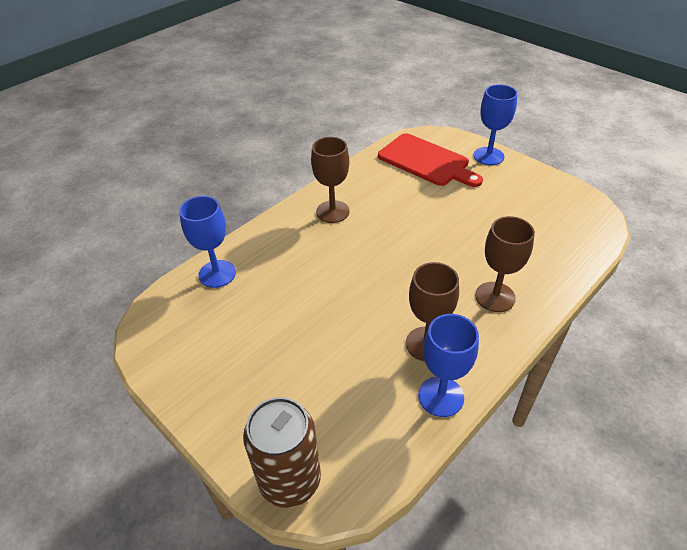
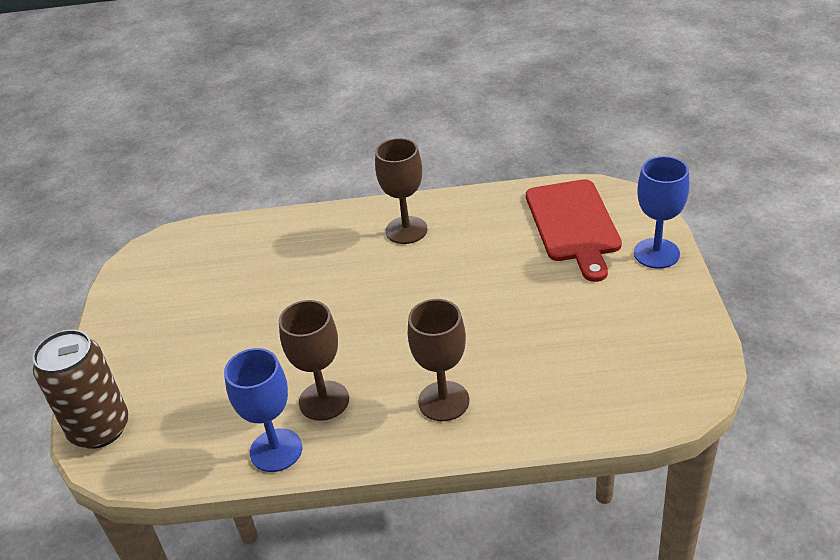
camera: 45 degrees right, 5 degrees down
(217, 274) = (243, 236): blue goblet -> none

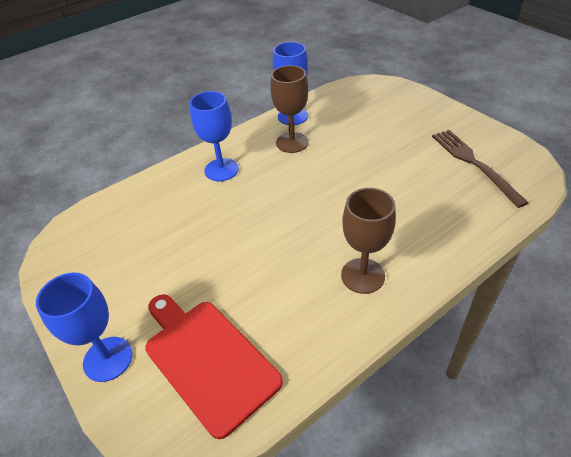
camera: 145 degrees right, 5 degrees up
(100, 429) = (392, 89): brown can -> none
(187, 278) = (474, 163): none -> brown fork
(443, 401) = (221, 170): brown goblet -> blue goblet

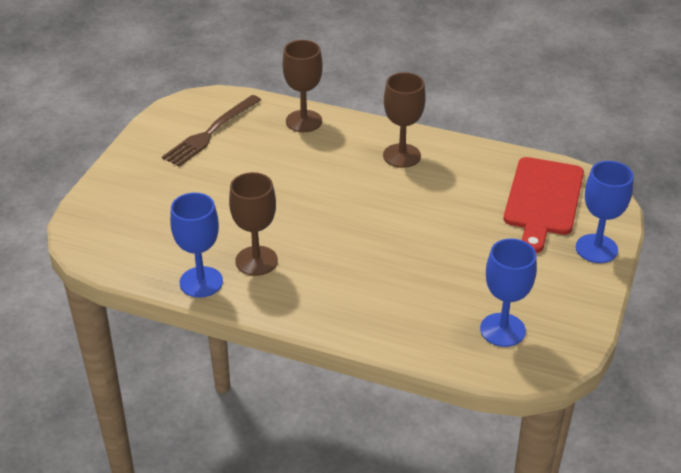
camera: 125 degrees left, 5 degrees down
(221, 170) = (344, 295): blue goblet -> blue goblet (502, 330)
(465, 226) = (304, 121): none -> brown goblet

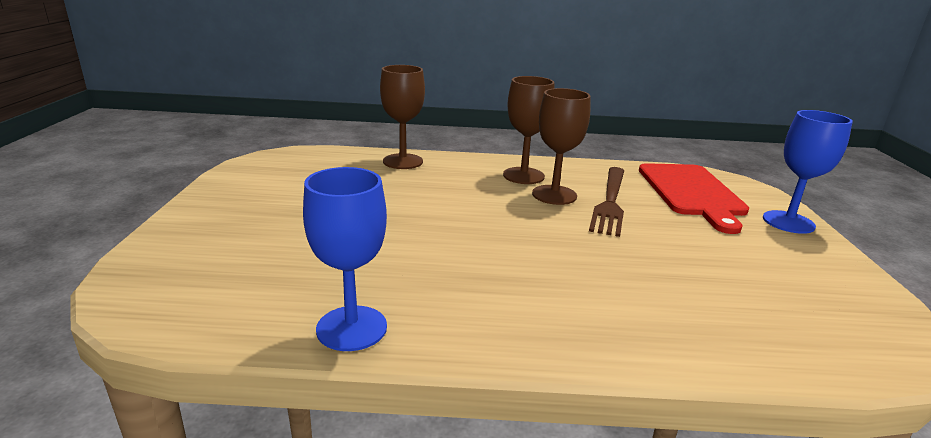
camera: 20 degrees left, 15 degrees down
(210, 133) = (301, 178): brown fork -> brown fork (610, 202)
(256, 261) = (422, 288): brown goblet -> brown goblet (554, 195)
(502, 330) = (800, 314): blue goblet -> none

